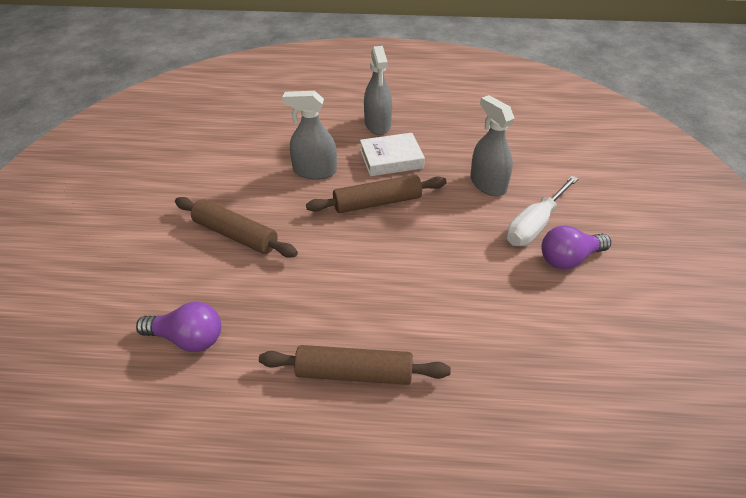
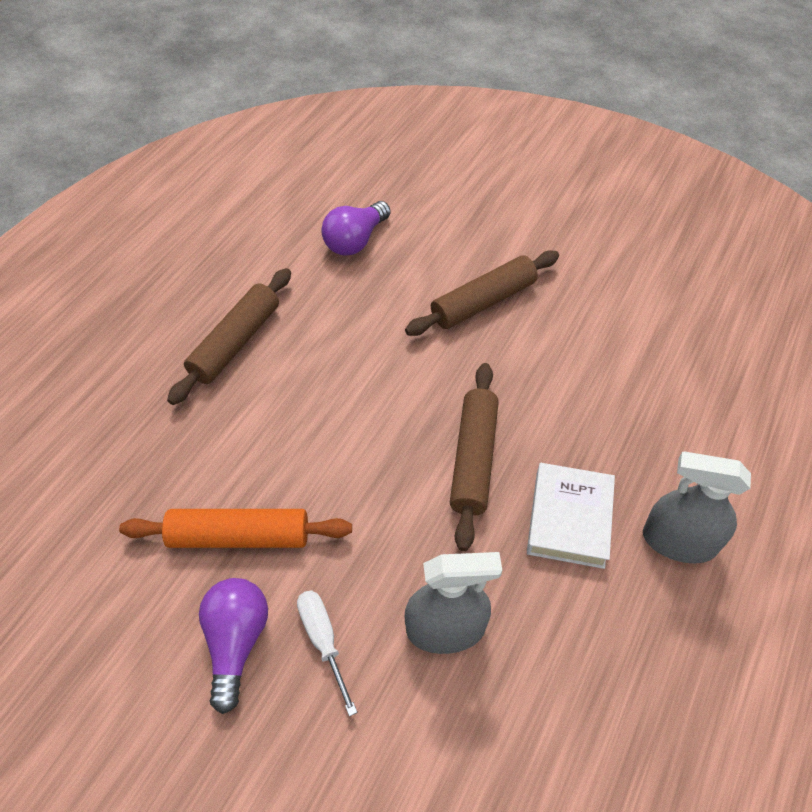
camera: 115 degrees right, 10 degrees up
(314, 171) = (577, 412): grey spray bottle -> none
(511, 287) = (239, 536): none -> orange rolling pin
(535, 225) = (323, 641): white screwdriver -> white screwdriver, size x0.63

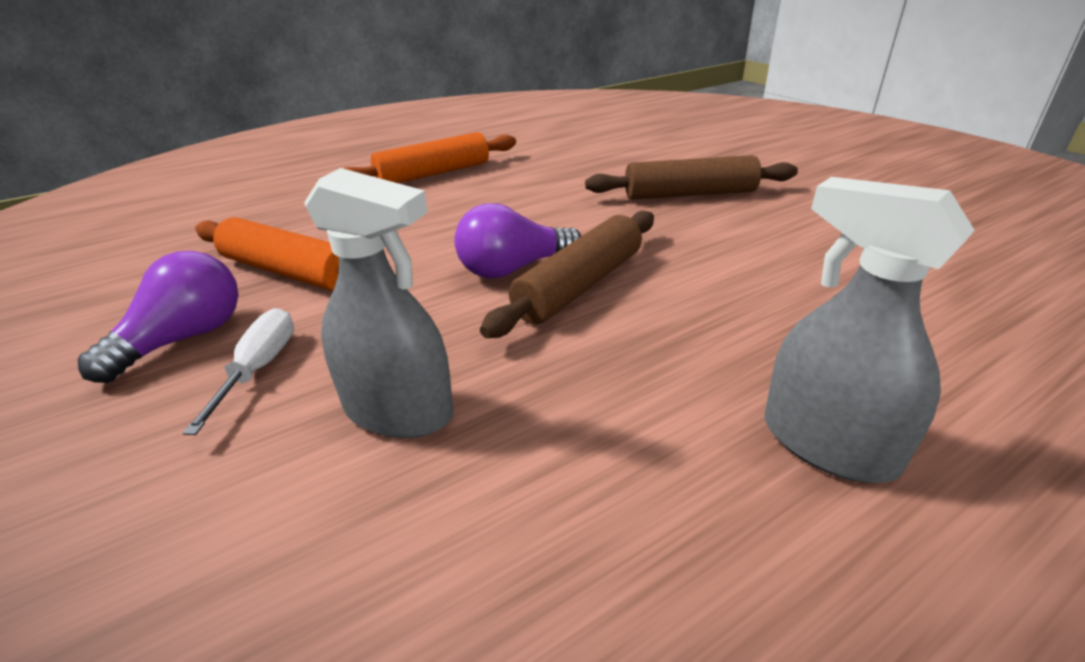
camera: 30 degrees right, 20 degrees down
(235, 342) = (433, 173): brown rolling pin -> orange rolling pin
(355, 241) = (595, 147): purple light bulb -> purple light bulb (513, 269)
(569, 519) = (660, 366): white book -> none

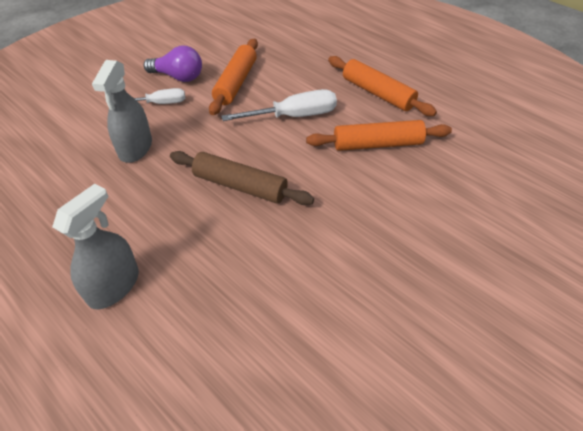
camera: 75 degrees right, 15 degrees up
(435, 230) = (293, 116): none -> white screwdriver
(513, 269) = (254, 157): purple light bulb -> none
(536, 185) = (377, 144): none -> orange rolling pin
(690, 194) = (392, 229): brown rolling pin -> none

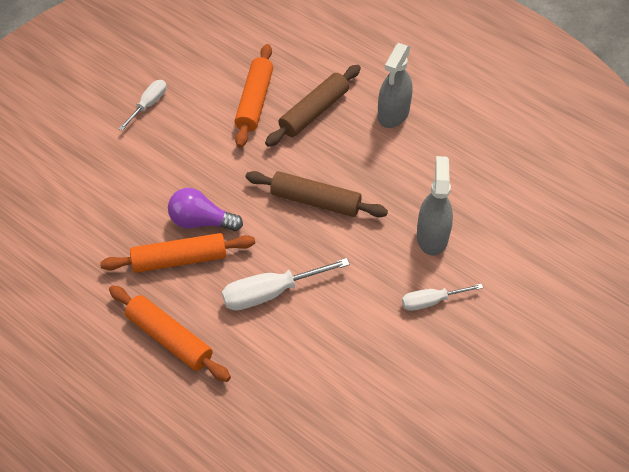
camera: 175 degrees right, 5 degrees up
(178, 77) = (426, 350): purple light bulb -> purple light bulb (201, 222)
(218, 296) = (314, 112): none -> brown rolling pin
(236, 83) = (349, 344): orange rolling pin -> orange rolling pin (254, 101)
(451, 326) = (148, 105): none -> white screwdriver

